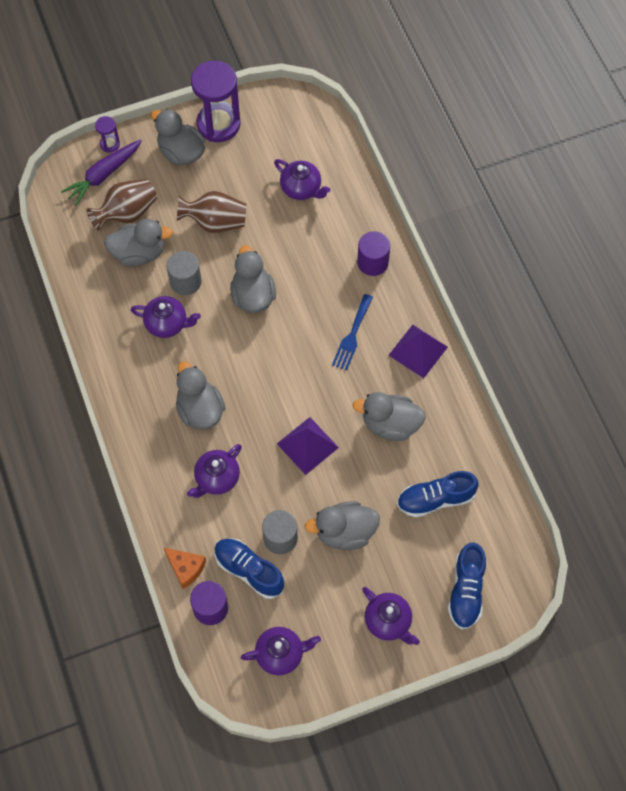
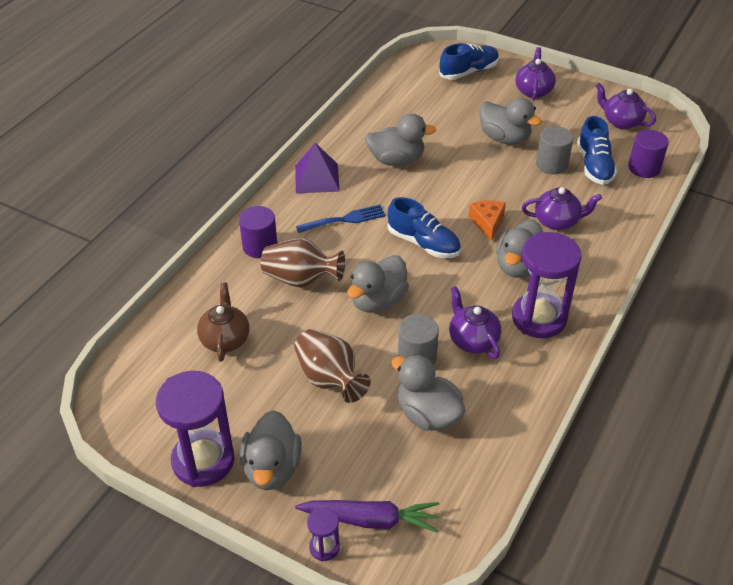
camera: 130 degrees left, 20 degrees down
(126, 214) = (395, 460): brown vase -> brown vase (301, 279)
(145, 379) = (539, 318): none -> purple hourglass
(186, 568) = (639, 196): orange cheese -> orange cheese (487, 223)
(301, 188) = (225, 339): purple teapot -> brown teapot
(307, 445) = (467, 191): purple pyramid -> none
(390, 424) = (396, 160): grey duck -> grey duck turned 60 degrees counterclockwise
(435, 499) = (425, 112): blue shoe -> blue shoe (423, 243)

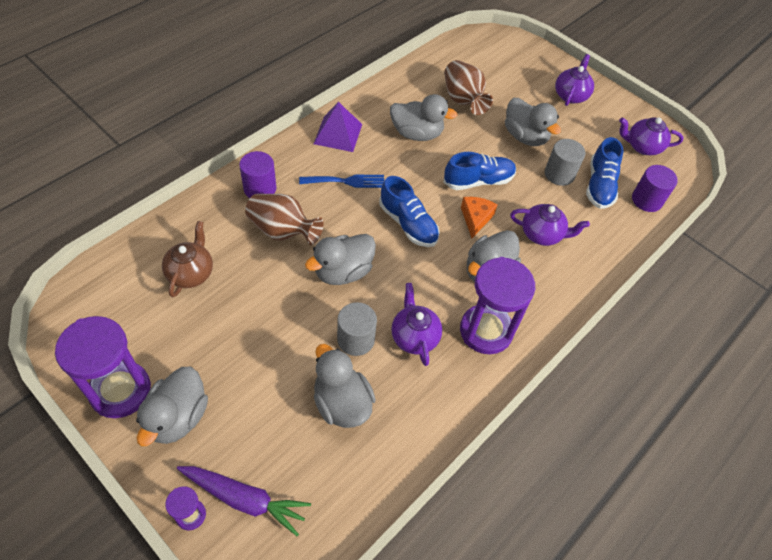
camera: 10 degrees right, 10 degrees up
(329, 379) = (267, 340): brown vase -> brown vase (463, 100)
(468, 72) = (517, 62): blue shoe -> blue shoe (478, 181)
(621, 122) = (642, 147): purple teapot -> purple teapot turned 45 degrees counterclockwise

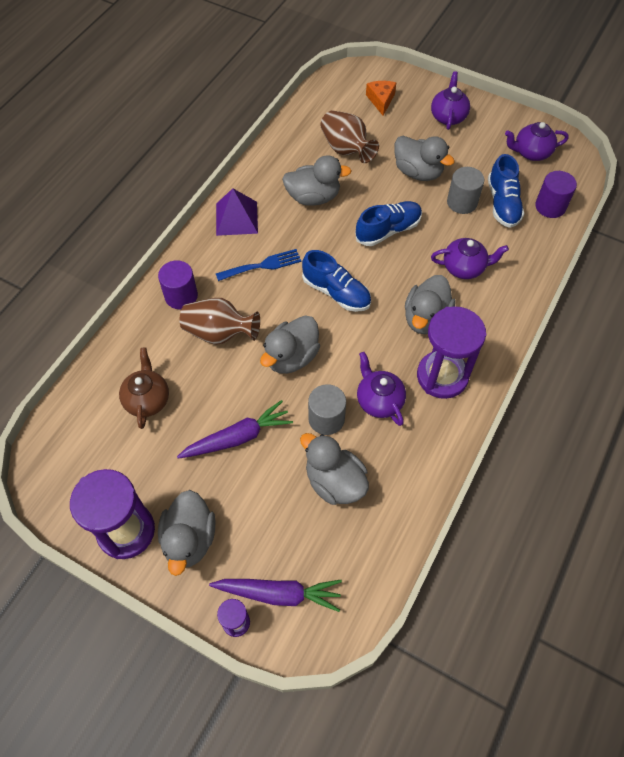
camera: 10 degrees left, 5 degrees up
(262, 333) = (237, 437): none -> purple carrot
(475, 218) = (398, 269): orange cheese -> orange cheese (381, 100)

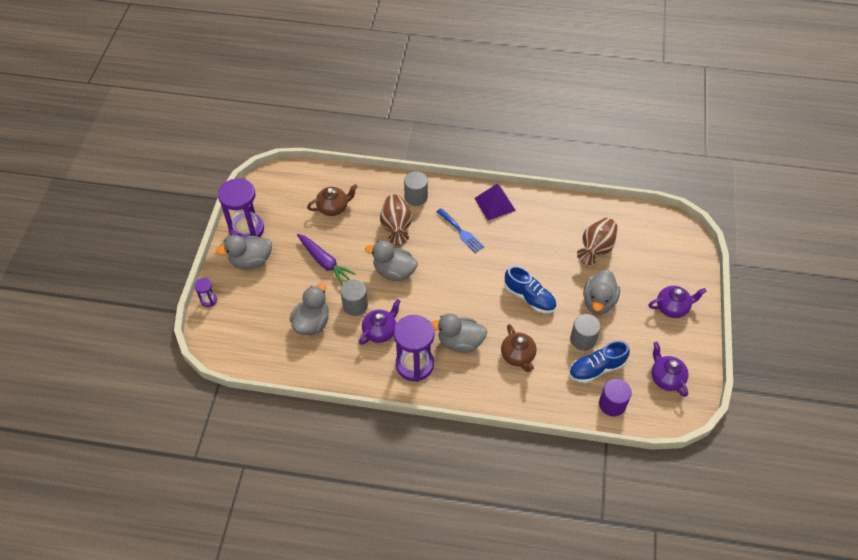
camera: 70 degrees right, 5 degrees down
(181, 296) = (416, 197): purple cylinder -> grey cylinder
(279, 594) = (231, 315): purple carrot -> none
(313, 197) = (537, 242): grey duck -> none
(336, 292) = (458, 281): blue shoe -> none
(381, 100) = (662, 256): orange cheese -> none
(464, 268) = (518, 356): purple teapot -> brown teapot

